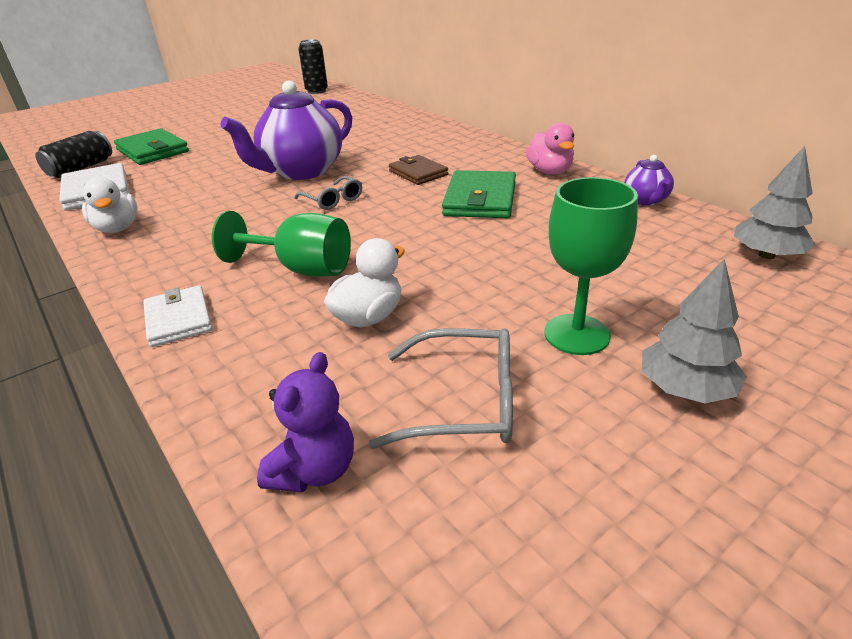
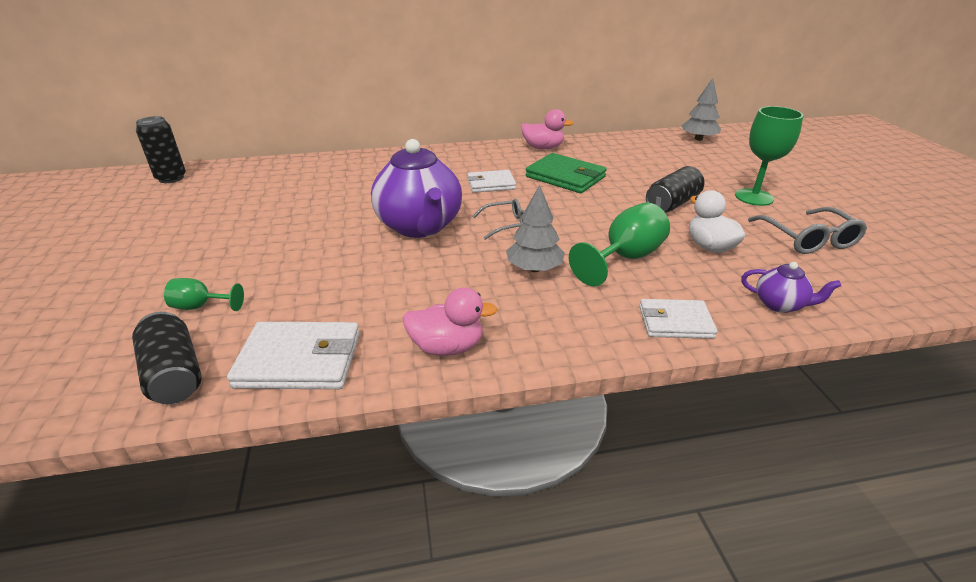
camera: 65 degrees left, 0 degrees up
(117, 228) = (447, 347): white duck -> pink duck
(152, 151) = (201, 306): green wallet -> green goblet
(314, 470) = (862, 291): purple teddy bear -> none
(418, 173) = (491, 184): brown wallet -> white wallet
(463, 402) = (808, 239): grey glasses -> grey glasses turned 135 degrees clockwise
(476, 273) = (672, 203): none -> black can
(646, 200) = (614, 140): purple teapot -> purple teapot (779, 304)
(685, 389) = (806, 189): grey tree -> grey tree (534, 268)

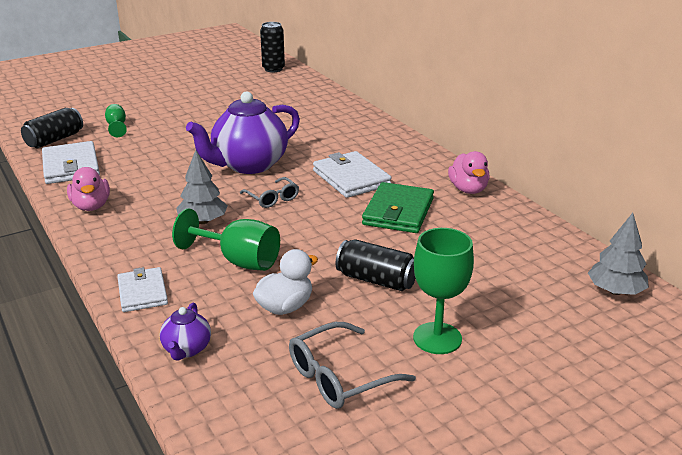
camera: 70 degrees right, 5 degrees down
(491, 184) = (351, 178): white wallet -> white wallet, size x1.51

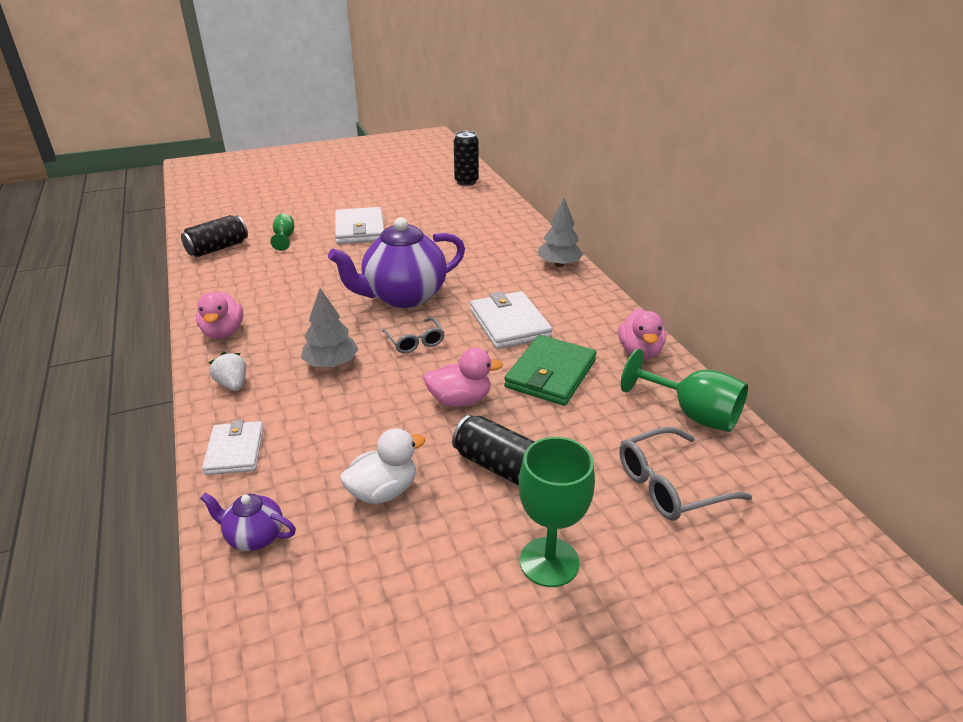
camera: 10 degrees right, 5 degrees up
(71, 166) = (221, 281): white wallet -> white wallet (359, 229)
(118, 245) = (233, 384): none -> white strawberry
(186, 349) = (254, 536): purple teapot -> purple teapot turned 90 degrees clockwise
(238, 261) = (352, 420): green goblet -> green goblet (692, 414)
(327, 237) = (460, 400): none -> pink duck
(340, 376) = (416, 603): grey glasses -> grey glasses (670, 485)
(615, 291) = (791, 520): grey tree -> grey tree (559, 264)

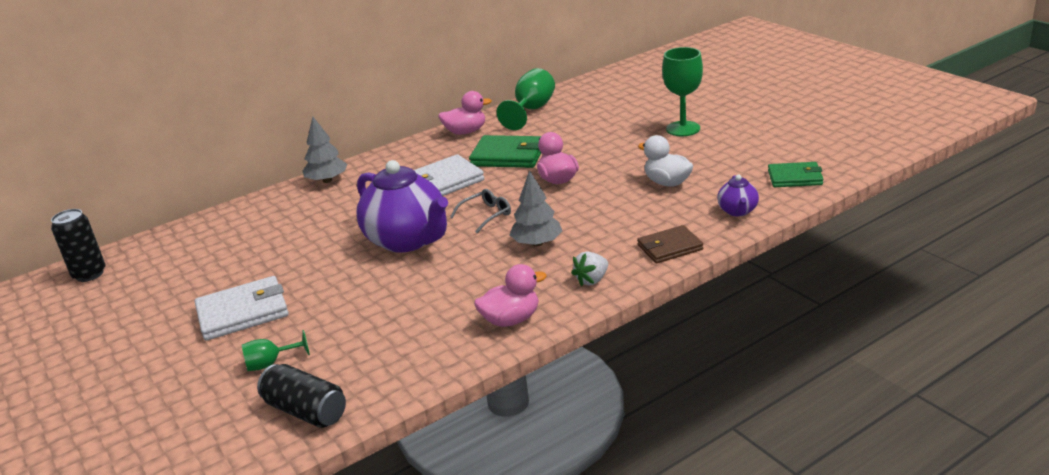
camera: 100 degrees left, 5 degrees down
(235, 450) = (669, 247): white wallet -> brown wallet
(287, 646) = (795, 178): none -> green wallet
(499, 466) = (618, 154): black can -> none
(670, 485) = (601, 109): grey glasses -> none

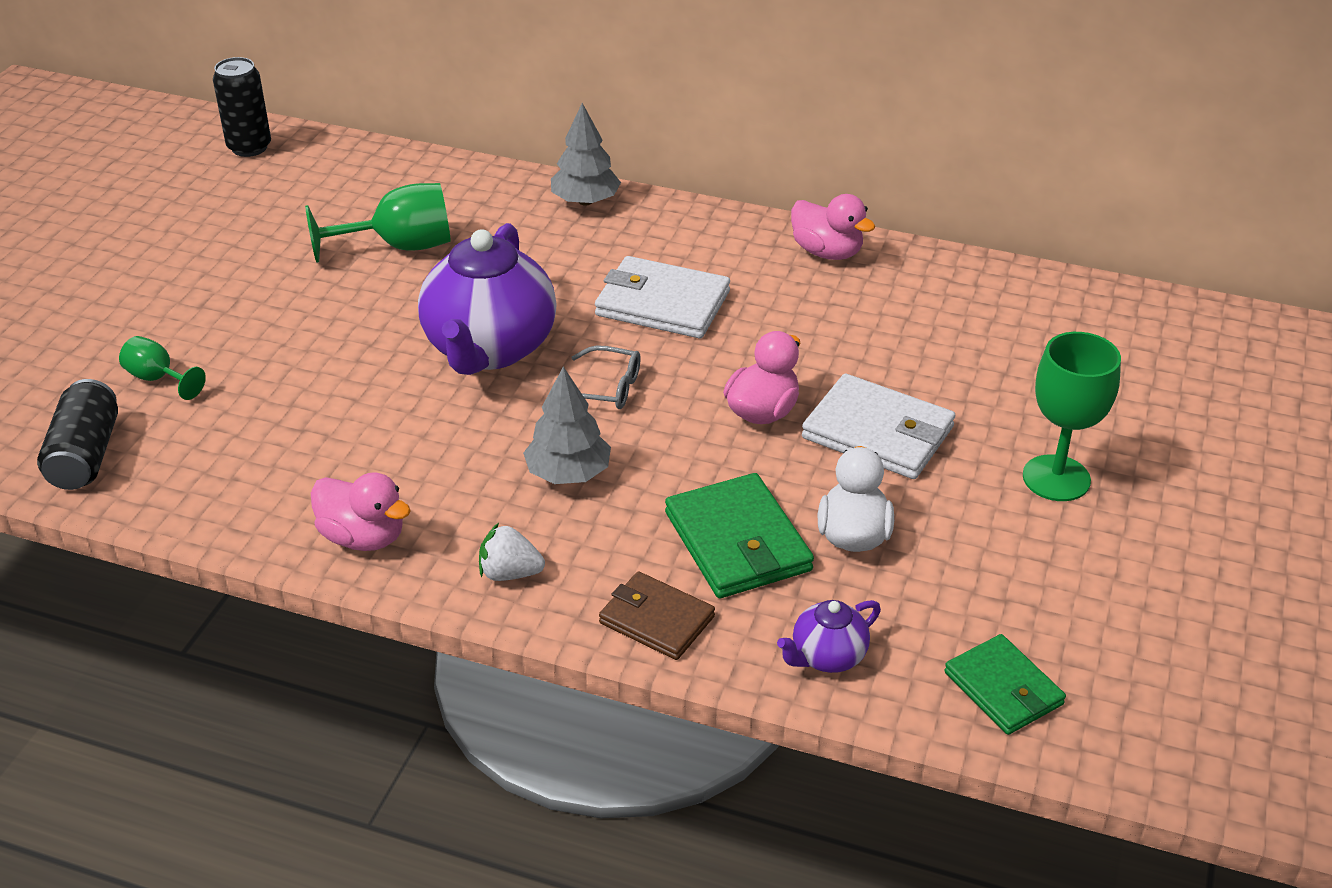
camera: 50 degrees right, 10 degrees up
(243, 312) = (244, 301): white wallet -> white wallet (878, 433)
(508, 156) = (792, 328): green wallet -> green wallet (737, 542)
(531, 110) = (957, 283): green goblet -> green goblet (399, 247)

